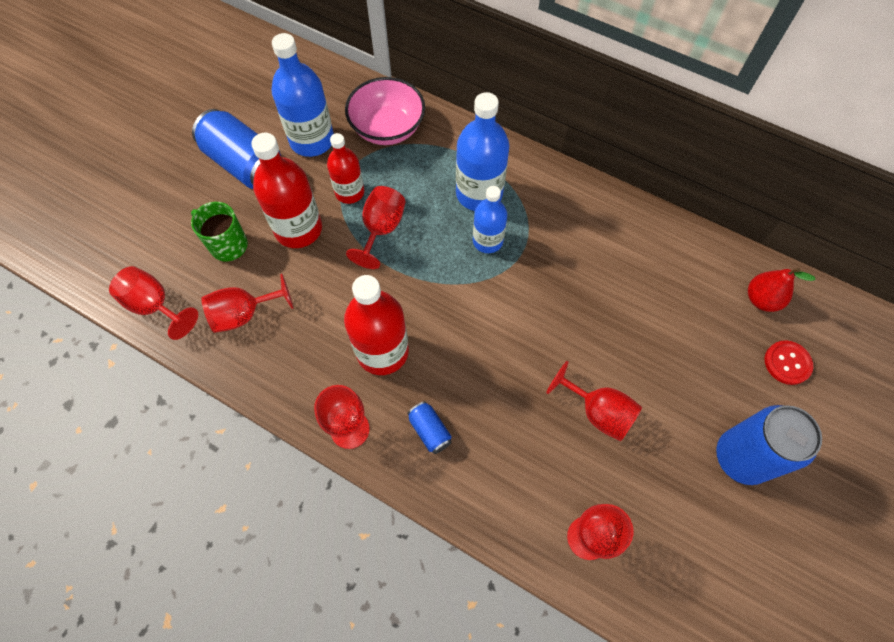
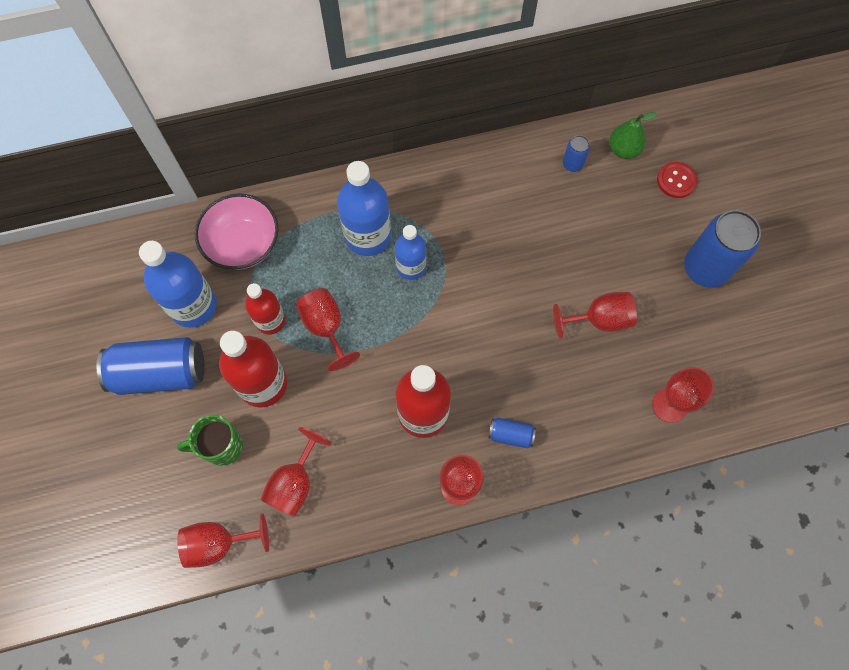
camera: 45 degrees left, 5 degrees up
(702, 274) = (572, 164): none -> blue can
(761, 299) = (623, 149): red pear -> green pear

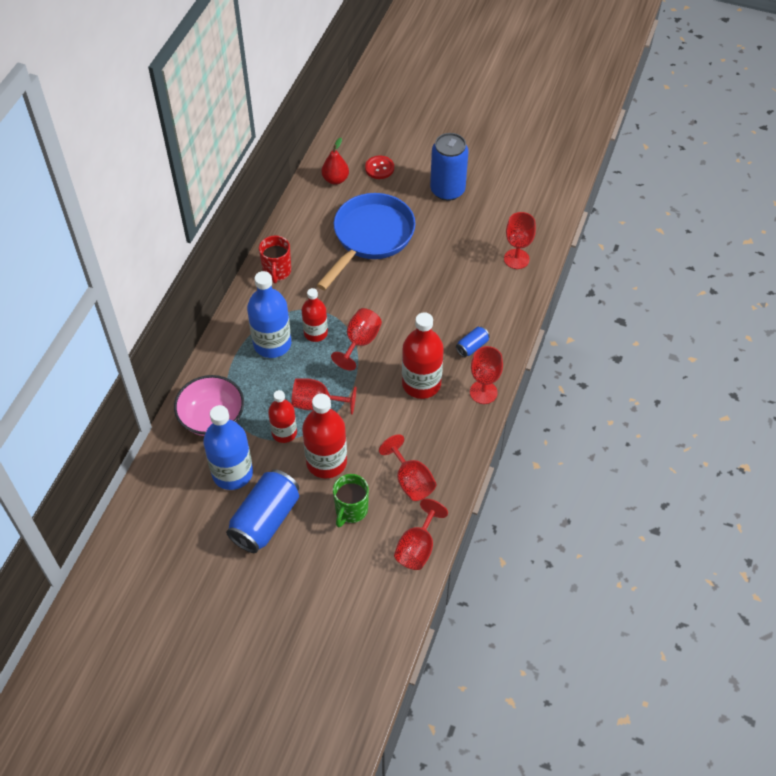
camera: 55 degrees left, 15 degrees down
(411, 267) = (315, 333): blue bottle -> red bottle
(459, 179) = (277, 272): none -> red mug
(572, 164) = (321, 209): blue can -> none
(574, 235) = (370, 237): none -> blue pan
(599, 320) = (436, 259): red goblet -> red goblet (360, 342)
(623, 149) = (335, 179): green pear -> red pear

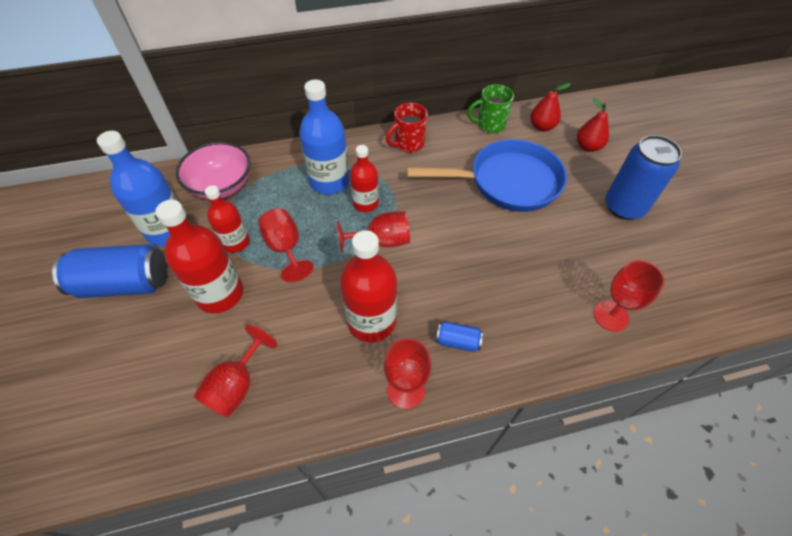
camera: 55 degrees right, 0 degrees up
(351, 510) = (169, 349): green mug -> green mug (489, 125)
(379, 168) = (588, 147): red button -> red pear
(417, 548) = (145, 448): red goblet -> none

